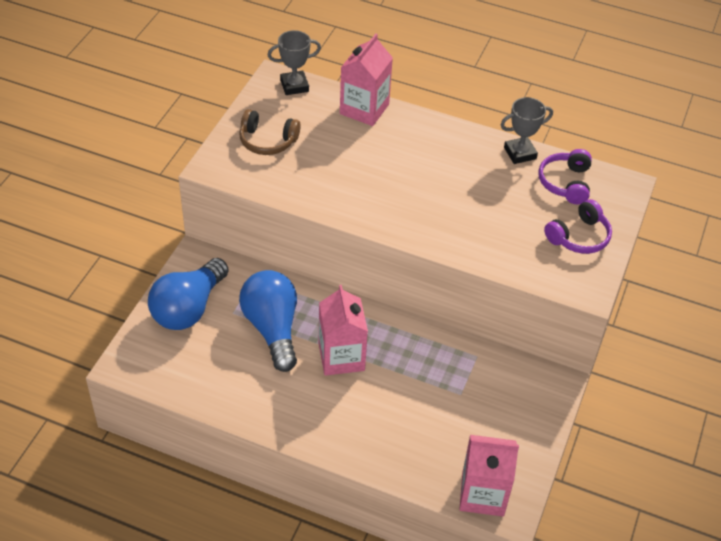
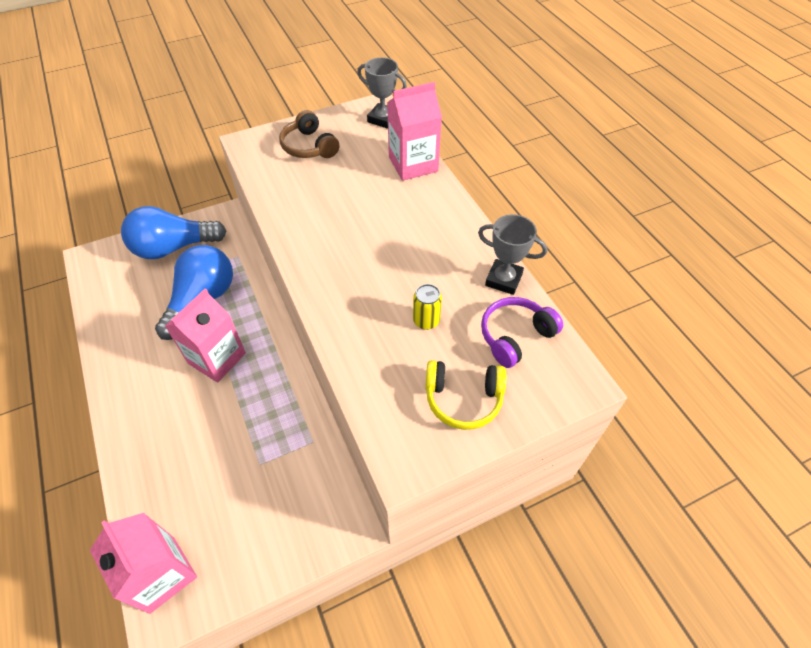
camera: 45 degrees right, 5 degrees up
(506, 208) = (426, 320): none -> yellow can
(579, 237) = (463, 399): purple headphones -> yellow headphones

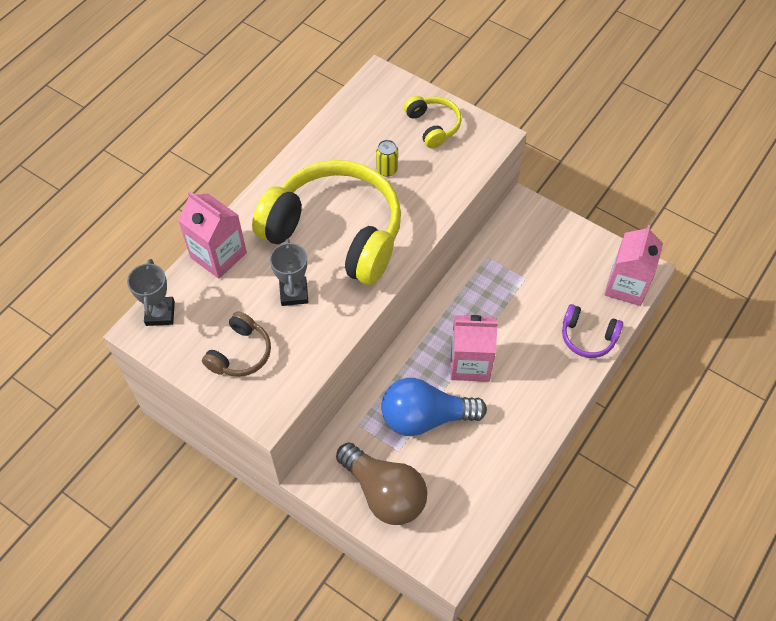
camera: 120 degrees left, 5 degrees up
(173, 248) = (384, 493): blue light bulb -> brown light bulb
(376, 245) = (336, 233): none -> yellow headphones
(503, 280) = (319, 142): grey trophy -> grey trophy (294, 293)
(515, 336) = (366, 118): purple headphones -> purple headphones (587, 337)

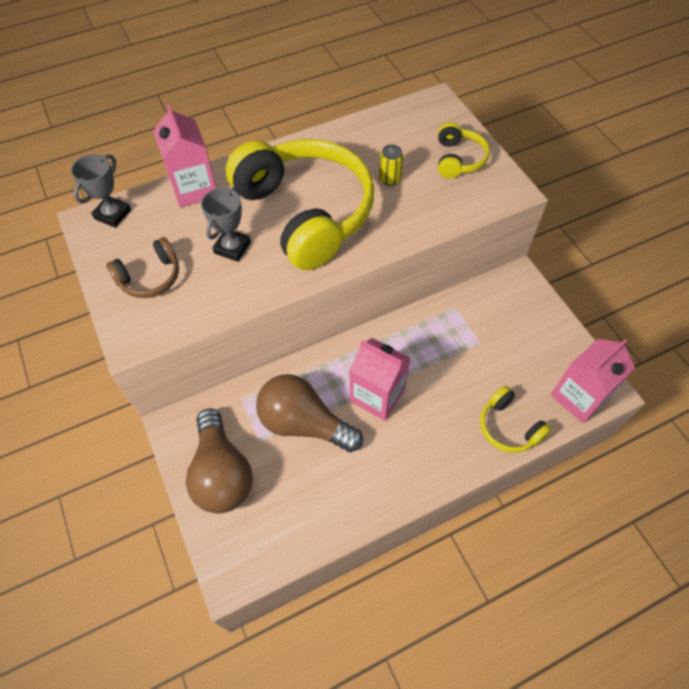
camera: 30 degrees right, 0 degrees up
(425, 417) = (304, 423): blue light bulb -> brown light bulb
(587, 337) = (508, 427): purple headphones -> yellow headphones

